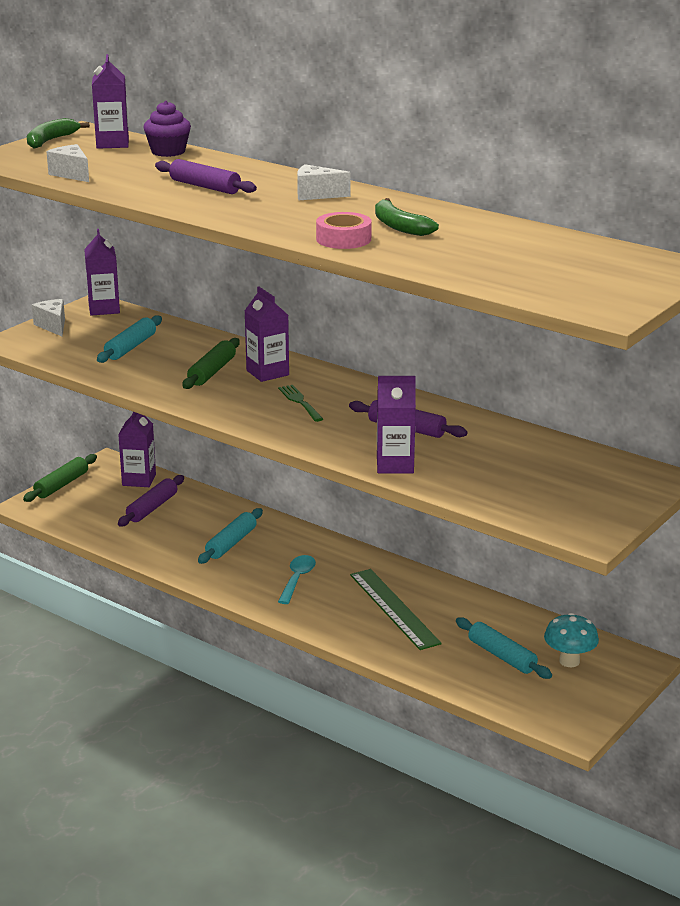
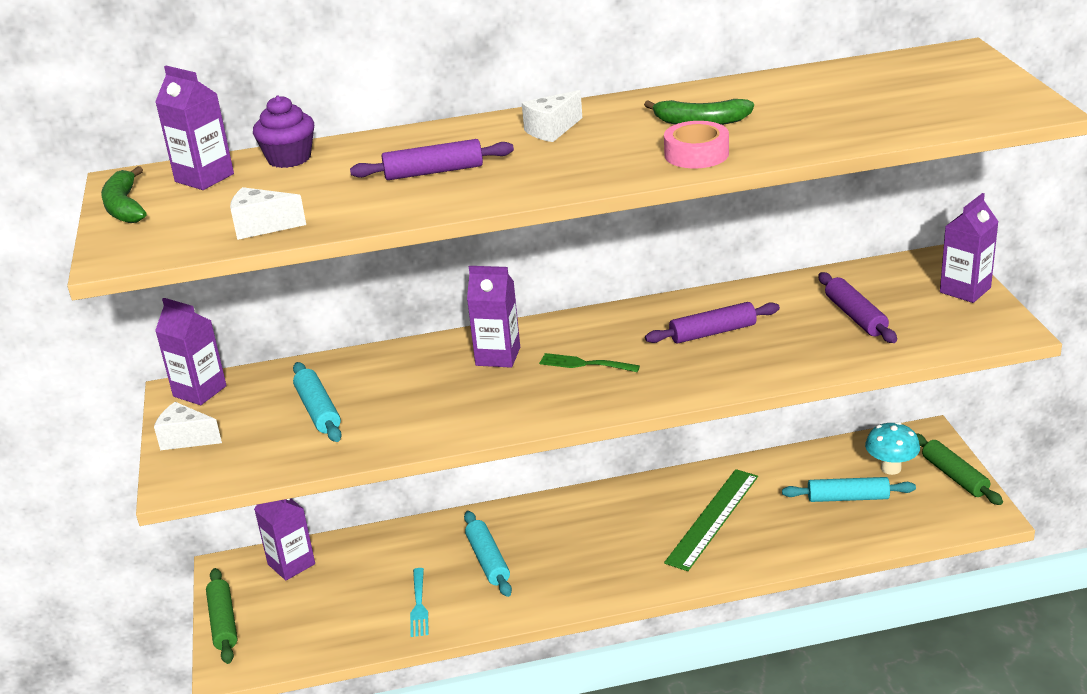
camera: 45 degrees left, 5 degrees up
(152, 508) = (356, 580): purple rolling pin -> purple rolling pin (855, 316)
(157, 540) = (419, 605): none -> turquoise fork
(212, 372) = (449, 385): green rolling pin -> green rolling pin (954, 476)
(297, 579) = (599, 550): turquoise spoon -> none
(394, 608) = (712, 518): green ruler -> green ruler turned 75 degrees counterclockwise
(395, 465) = (776, 367): purple carton -> purple carton (965, 290)

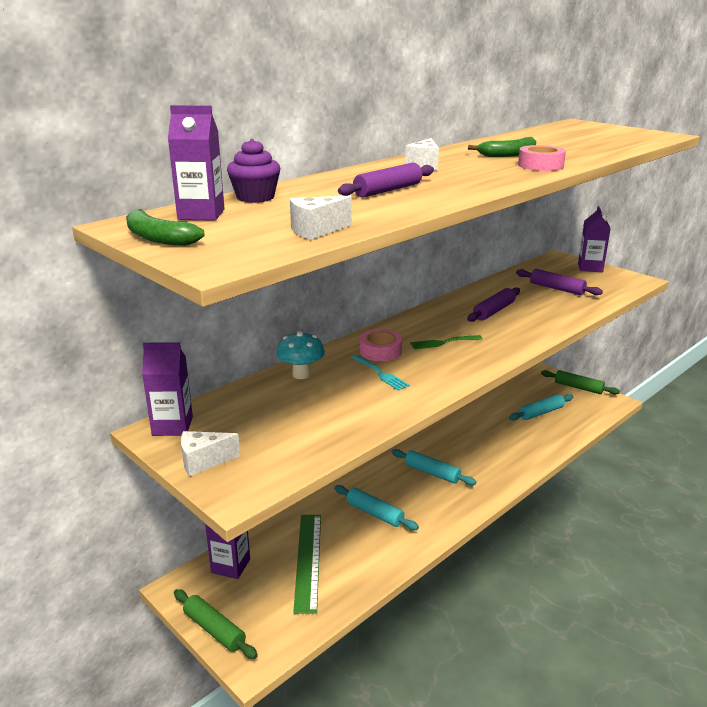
camera: 35 degrees left, 5 degrees down
(318, 410) = (293, 413): turquoise rolling pin -> turquoise rolling pin (432, 473)
(419, 605) = (357, 559): turquoise fork -> turquoise fork (380, 374)
(498, 356) = (380, 351): purple carton -> pink tape
(712, 518) = (483, 445): green ruler -> green ruler (308, 560)
(891, 468) = (544, 392): turquoise mushroom -> turquoise mushroom (301, 374)

